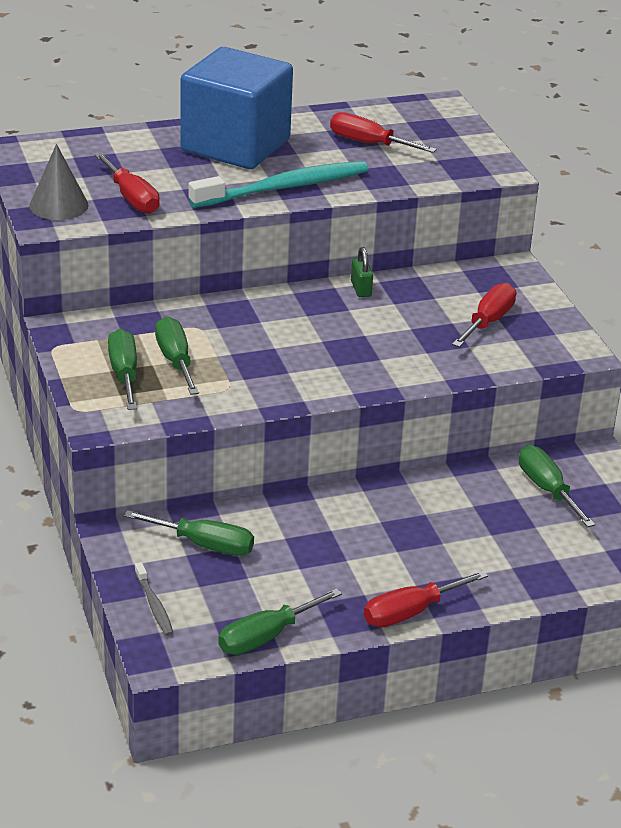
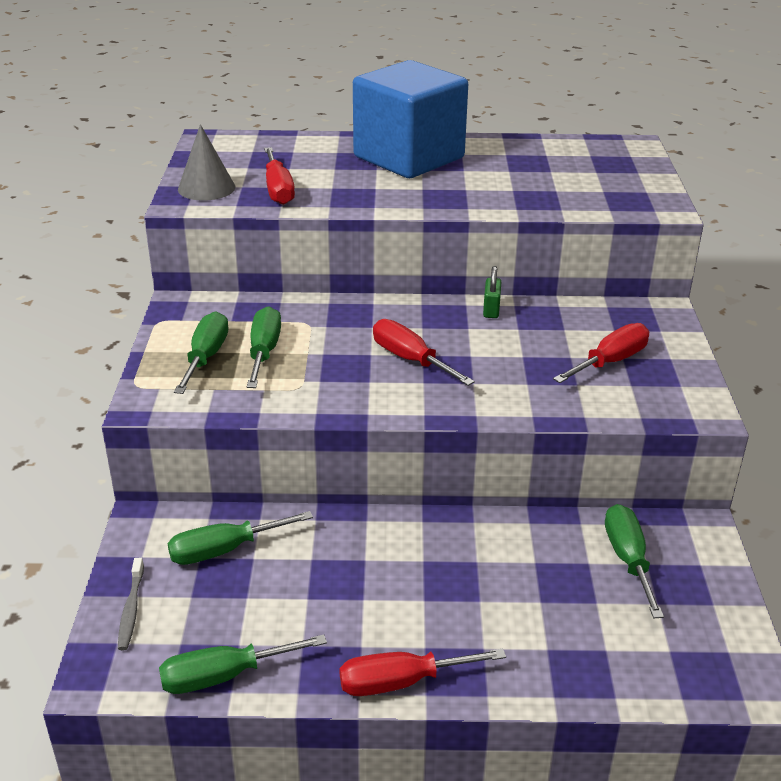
camera: 20 degrees right, 0 degrees up
(204, 545) = (224, 550): green screwdriver -> green screwdriver turned 120 degrees clockwise
(284, 188) = (431, 198): turquoise toothbrush -> none
(369, 143) = (541, 169): red screwdriver -> red screwdriver (410, 359)

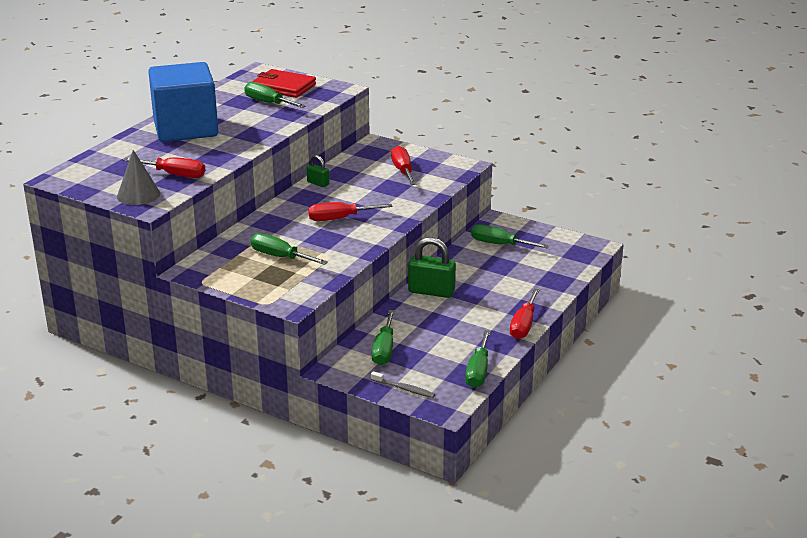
camera: 60 degrees left, 5 degrees down
(206, 357) = (263, 275): green screwdriver -> green screwdriver (268, 103)
(418, 537) = (431, 291): none -> green padlock
(608, 172) = (283, 87): none -> red wallet

